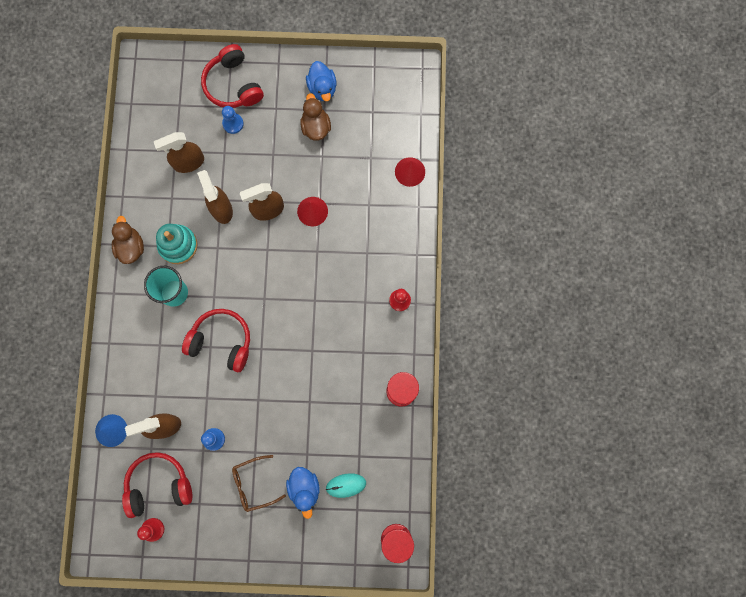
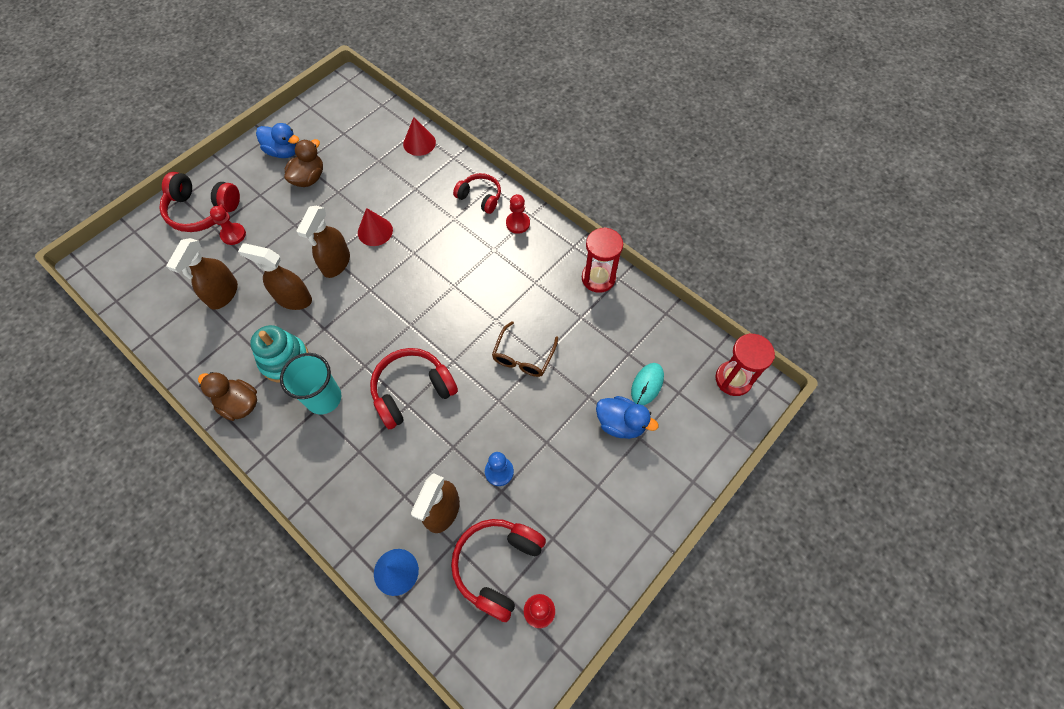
camera: 50 degrees left, 15 degrees down
(233, 123) = (233, 234): blue pawn -> red pawn
(253, 484) = (577, 468): brown glasses -> brown glasses (523, 356)
(316, 127) = (309, 178): brown duck -> brown duck turned 90 degrees clockwise
(399, 256) = (480, 197): none -> red headphones

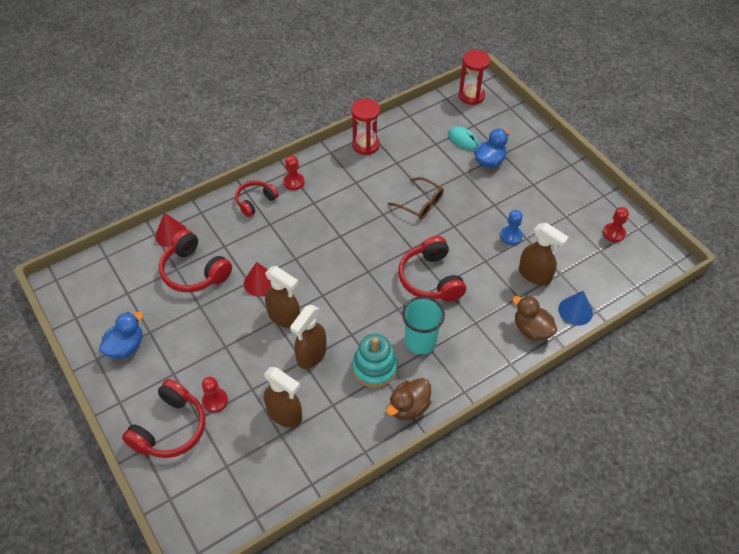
camera: 75 degrees left, 10 degrees down
(309, 178) = (172, 328): brown duck -> brown duck (531, 329)
(497, 566) = (580, 250): red headphones -> red headphones (194, 271)

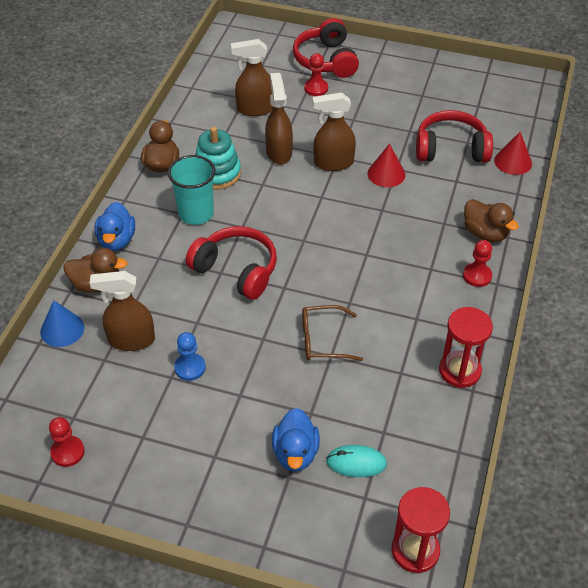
camera: 140 degrees right, 5 degrees down
(126, 346) = (425, 79): blue duck -> blue duck (117, 240)
(255, 201) = (485, 233): red headphones -> brown duck

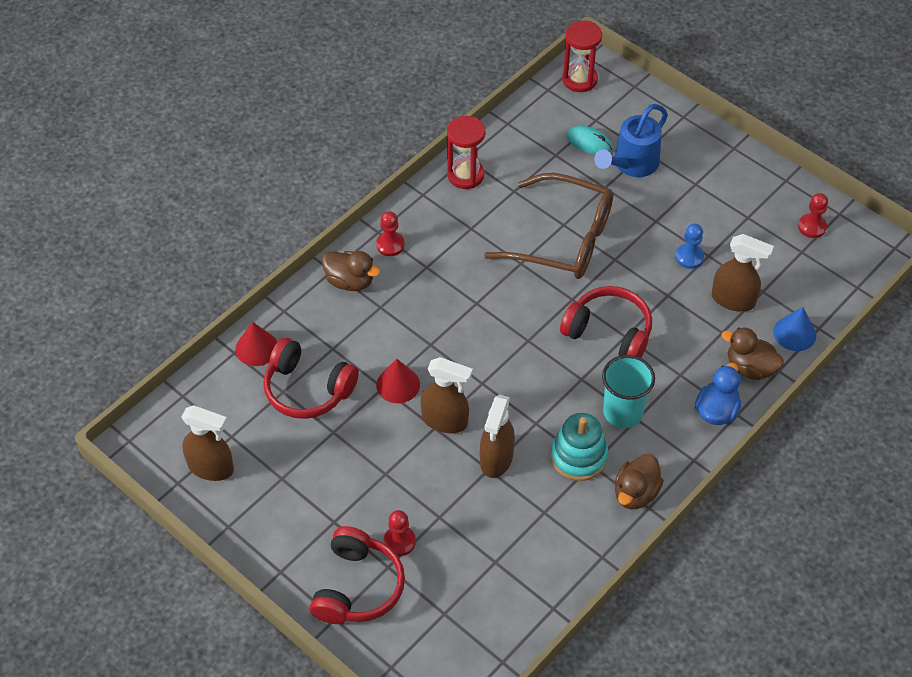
camera: 155 degrees left, 5 degrees up
(236, 270) = (609, 332): red headphones -> red headphones turned 150 degrees clockwise
(255, 109) = (491, 537): brown spray bottle -> brown spray bottle (211, 467)
(295, 453) = (631, 164): blue duck -> blue watering can
(323, 340) = (563, 239): brown glasses -> brown glasses, size x1.91
(485, 233) = (350, 281): brown duck -> brown duck turned 135 degrees clockwise

